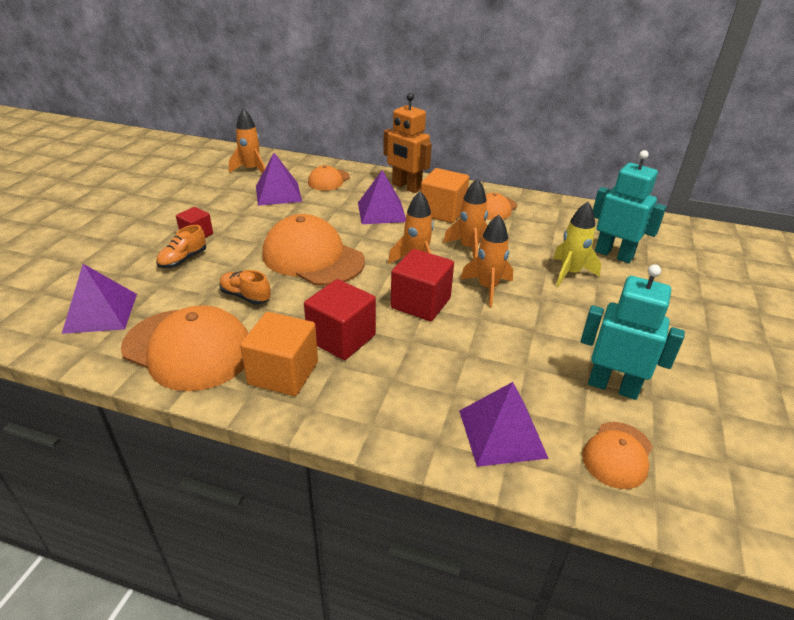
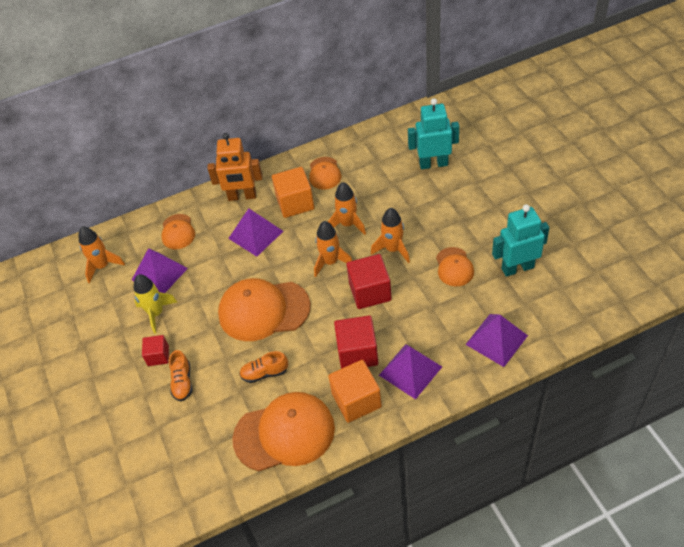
camera: 35 degrees left, 15 degrees up
(100, 313) = (194, 460): purple pyramid -> purple pyramid (410, 371)
(570, 273) = (424, 200): yellow rocket -> yellow rocket (156, 313)
(617, 455) = (553, 307): orange cap -> orange cap (454, 267)

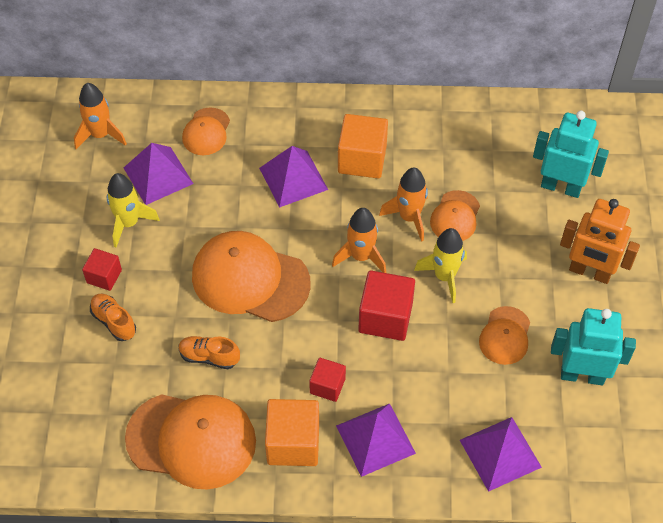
camera: 20 degrees right, 5 degrees up
(182, 382) = (114, 321): orange shoe -> orange shoe turned 120 degrees clockwise
(242, 196) = (304, 121): orange robot -> orange robot (589, 272)
(324, 173) = (419, 137): orange cap -> orange cap (455, 216)
(357, 353) = (327, 386): red cube -> red cube, size x0.59
(393, 249) = (444, 276): orange rocket -> yellow rocket

